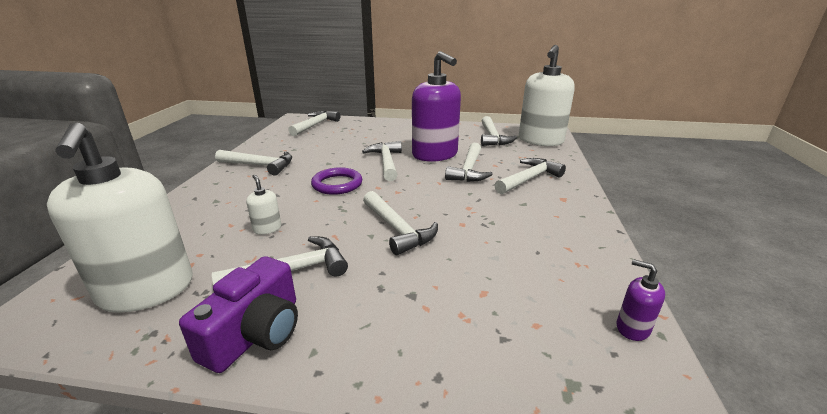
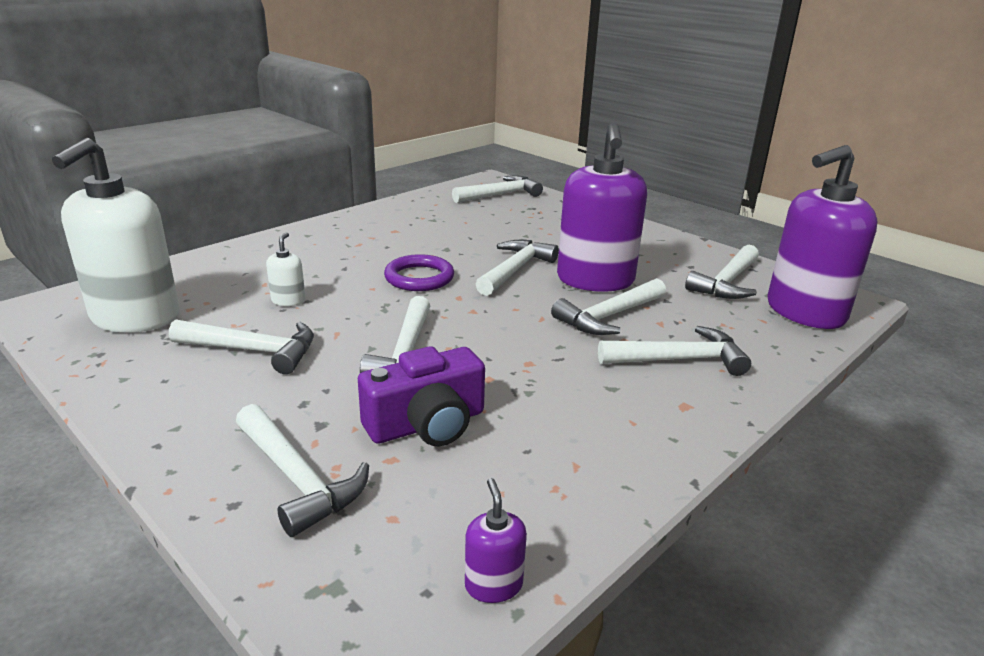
camera: 35 degrees right, 0 degrees up
(256, 333) = (158, 390): purple camera -> purple camera (427, 424)
(260, 165) = (371, 229): white hammer -> white hammer (297, 479)
(540, 140) = (804, 312): white soap dispenser -> purple soap dispenser

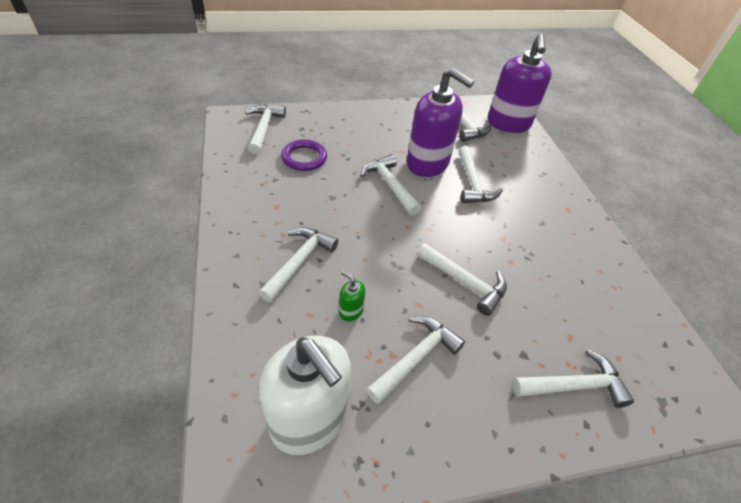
camera: 60 degrees left, 20 degrees up
(288, 300) = (350, 311): white soap dispenser -> green soap dispenser
(419, 277) = (367, 230): purple ring -> purple ring (304, 158)
(427, 424) = (544, 308): purple camera -> none
(493, 585) = (673, 342): purple soap dispenser -> none
(679, 360) = (529, 187): white hammer -> white hammer (299, 262)

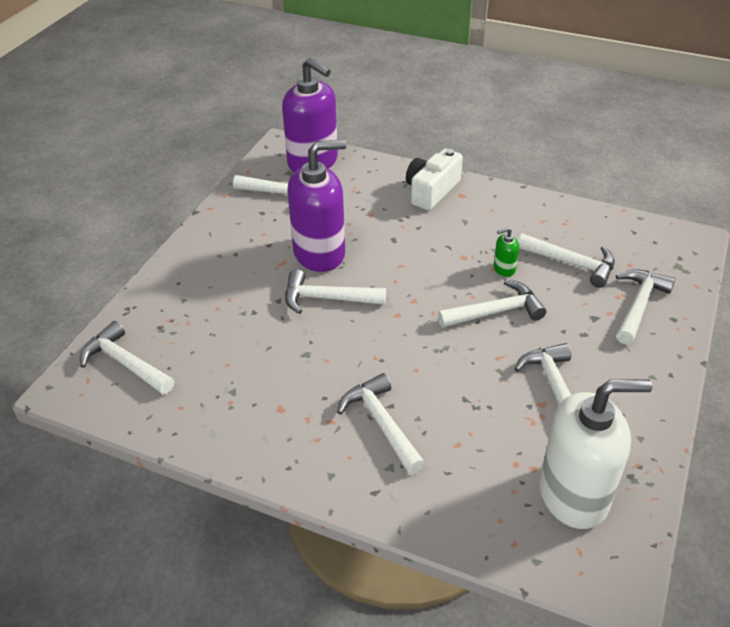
camera: 50 degrees left, 5 degrees down
(304, 158) = (218, 349): purple ring -> none
(350, 311) = (474, 410): green soap dispenser -> green soap dispenser (504, 269)
(472, 183) = (376, 236): white hammer -> white hammer (571, 263)
(552, 191) = (431, 191): none -> white camera

